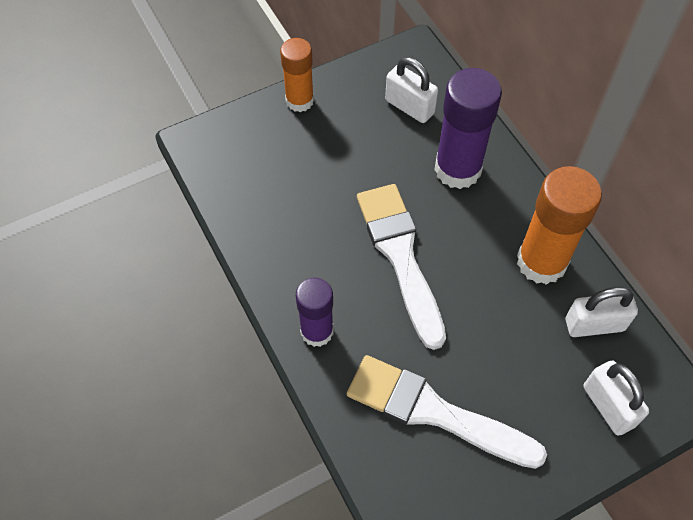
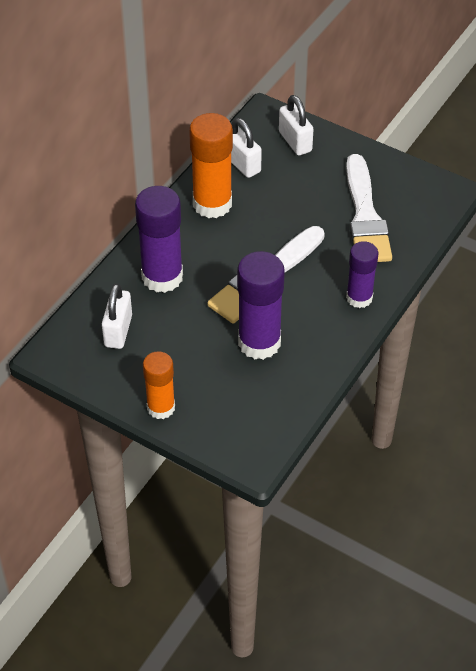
camera: 120 degrees left, 10 degrees down
(320, 209) = (259, 342): none -> purple glue stick
(608, 406) = (295, 141): white padlock -> white padlock turned 60 degrees counterclockwise

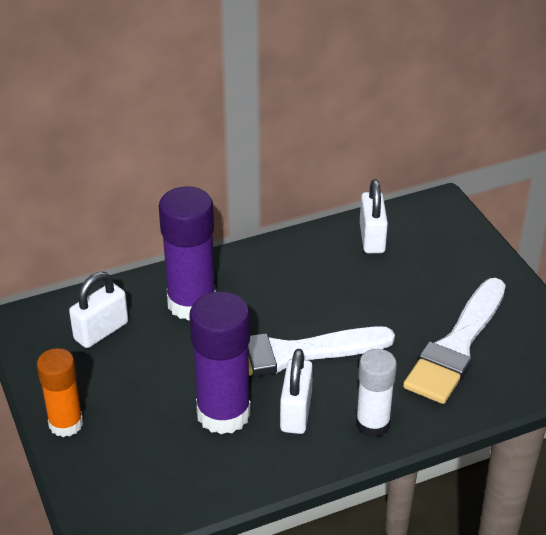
camera: 35 degrees right, 10 degrees down
(212, 204) = (306, 260): orange glue stick -> none
(295, 141) = (447, 241): white padlock -> white padlock (296, 412)
(359, 298) = (372, 424): purple glue stick -> white glue stick

